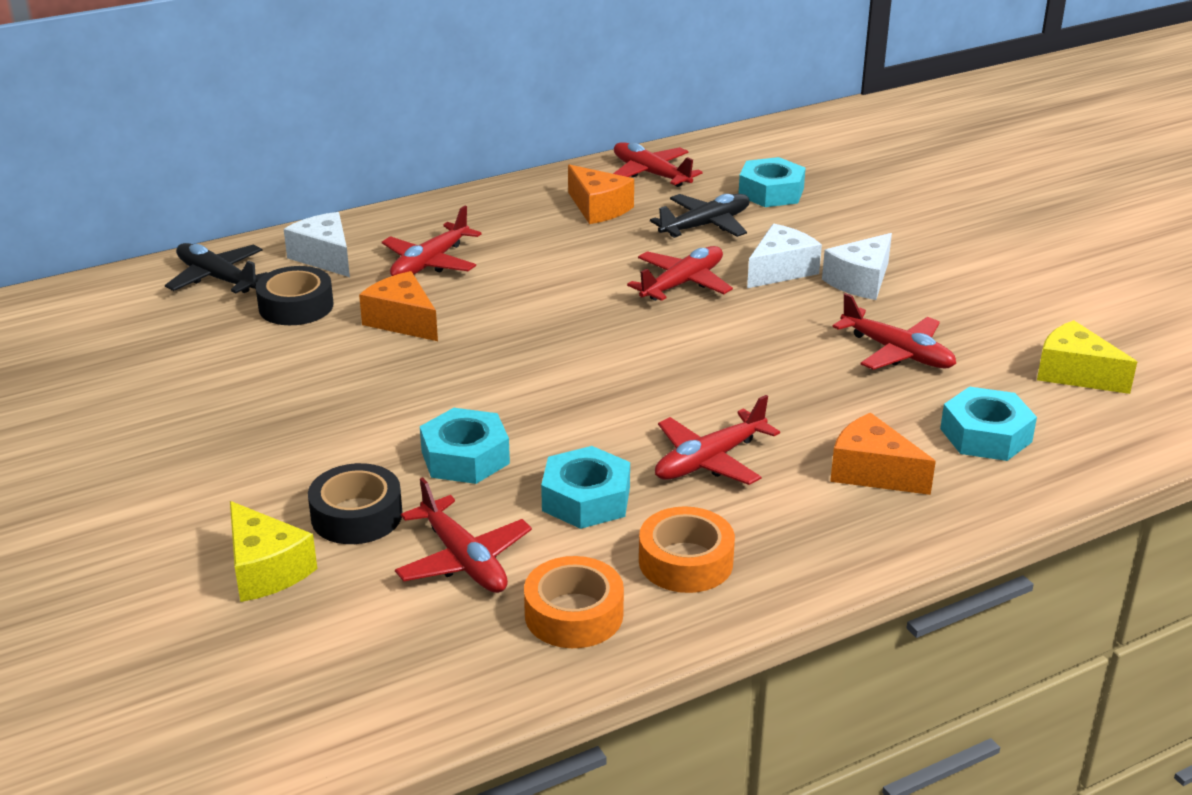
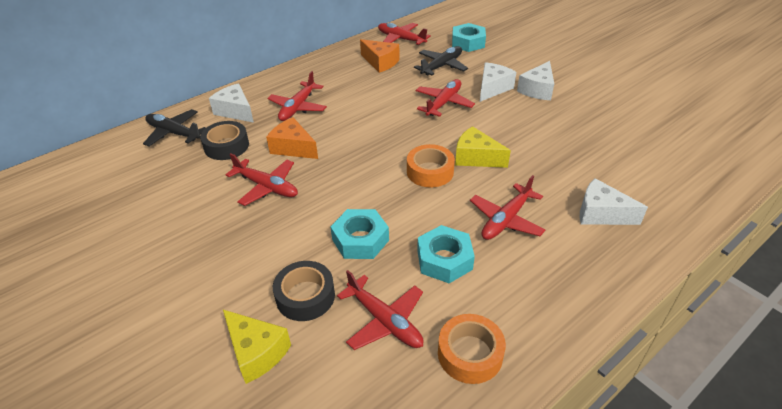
camera: 10 degrees left, 10 degrees up
(685, 561) = (522, 298): orange tape -> orange tape (430, 171)
(872, 472) = (601, 214): orange cheese -> white cheese
(897, 352) = (577, 131): red plane -> red plane (266, 187)
(985, 435) = (650, 179): turquoise nut -> none
(1074, 373) = (675, 132): yellow cheese -> yellow cheese (476, 158)

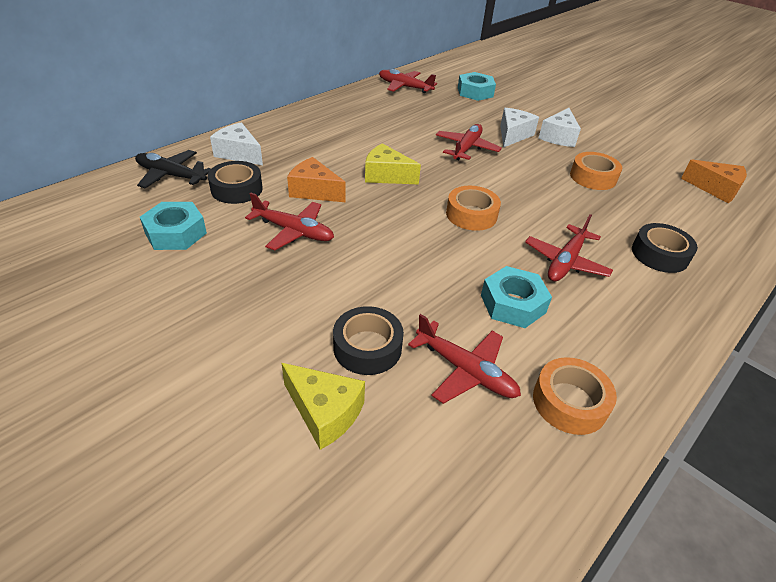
camera: 10 degrees left, 0 degrees up
(298, 107) = (310, 150): red plane -> none
(360, 240) = (415, 285): turquoise nut -> turquoise nut (176, 233)
(380, 62) = (389, 108): orange cheese -> orange cheese (715, 189)
(441, 66) = (454, 113): black plane -> none
(476, 158) = (515, 201): yellow cheese -> yellow cheese (386, 176)
(559, 133) = (593, 177): none -> orange tape
(601, 214) = (659, 254): white cheese -> black tape

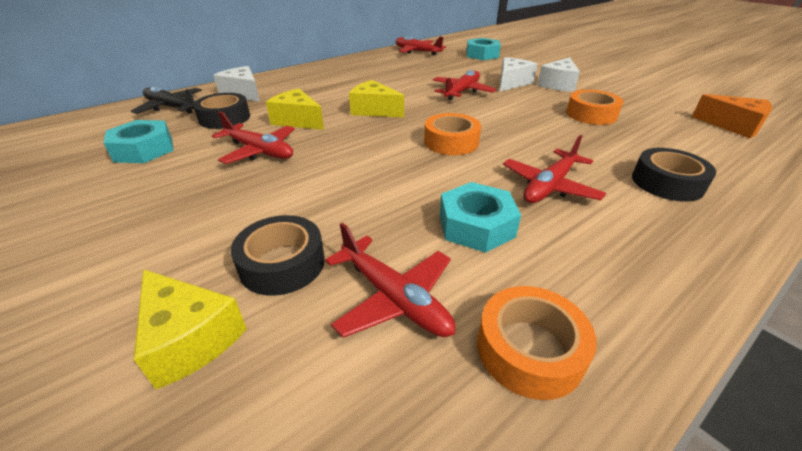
camera: 10 degrees right, 5 degrees down
(314, 191) = (297, 120): orange cheese -> yellow cheese

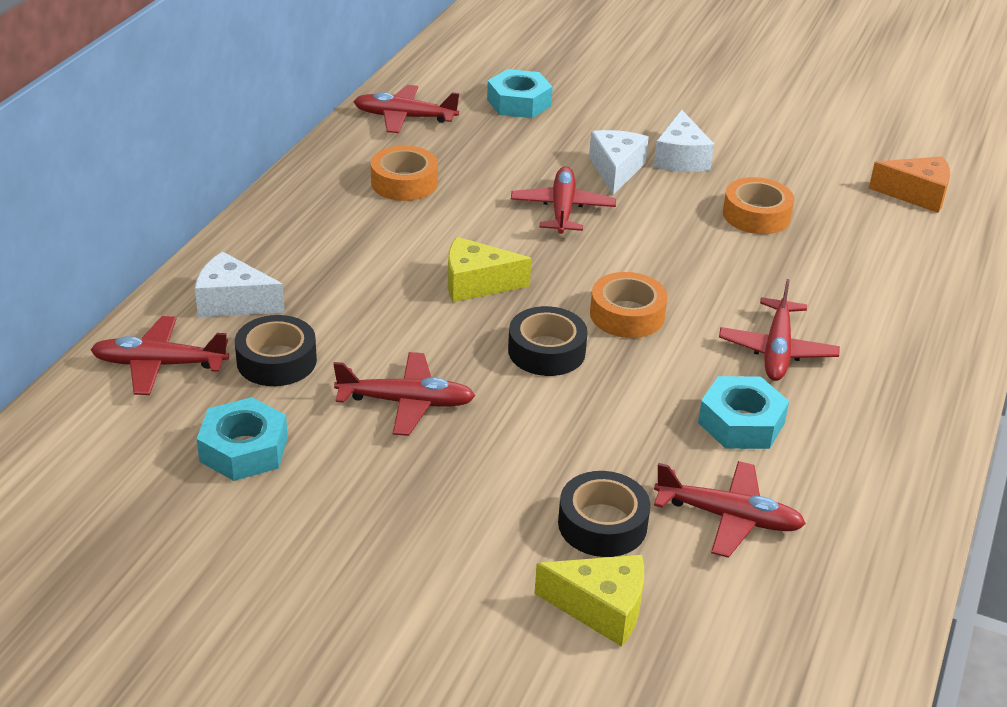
camera: 30 degrees left, 0 degrees up
(172, 108) = (160, 365): black plane -> red plane
(297, 120) = (391, 335): yellow cheese -> none
(529, 349) = (856, 517): orange tape -> orange tape (404, 183)
(667, 183) = (883, 310): black tape -> black tape (546, 351)

